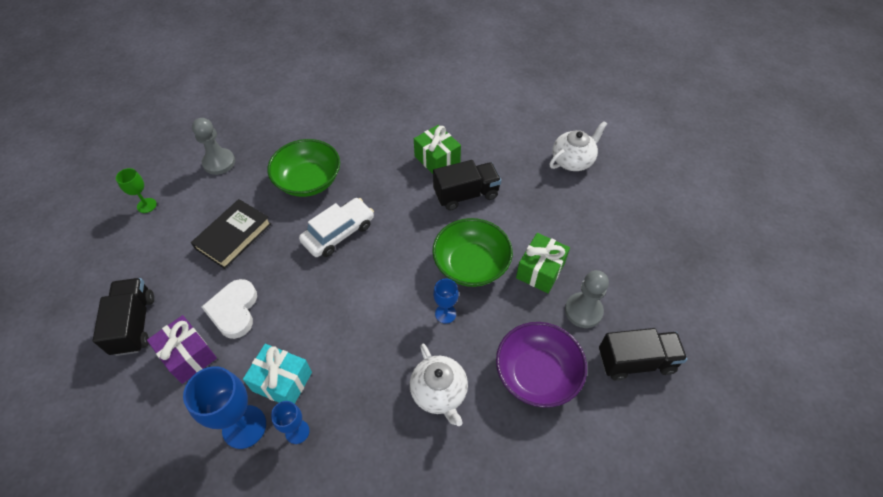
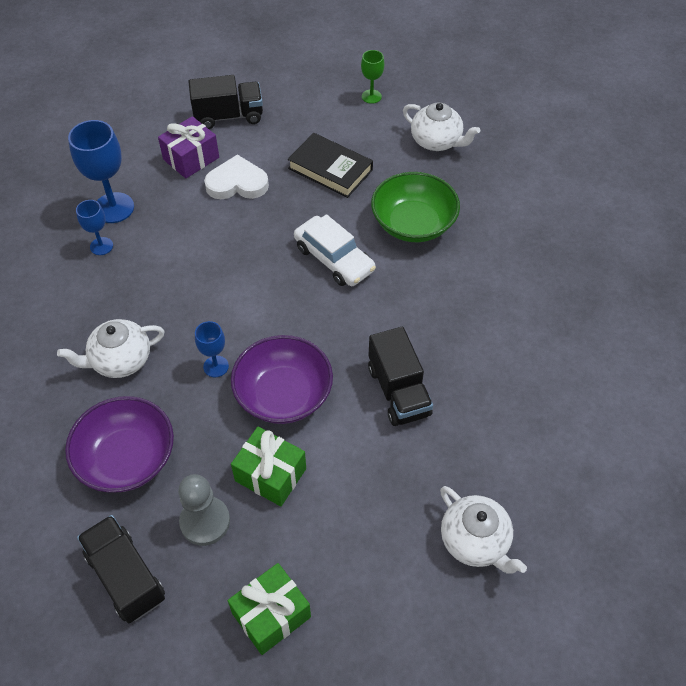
camera: 90 degrees right, 0 degrees up
(219, 162) = (436, 141): grey pawn -> white teapot
(282, 381) = (154, 229): turquoise gift -> none
(437, 159) = (461, 357): green gift -> green gift (271, 615)
(471, 264) = (283, 394): green bowl -> purple bowl
(636, 361) = (126, 577): black truck -> black truck turned 150 degrees clockwise

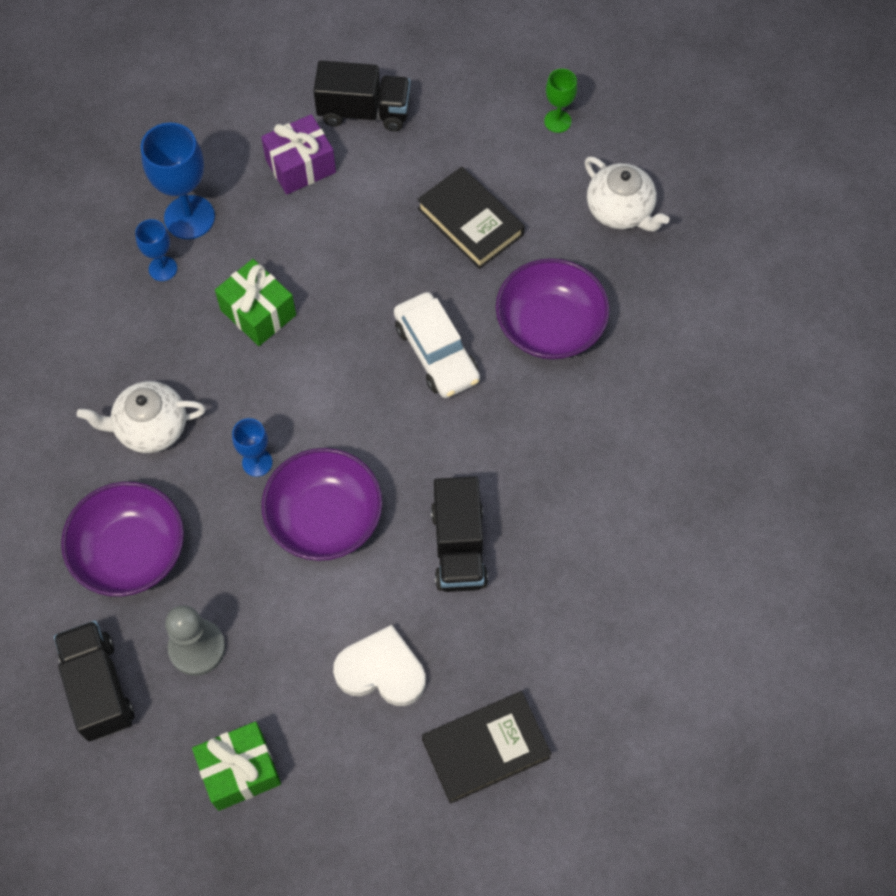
camera: 15 degrees right, 10 degrees up
(237, 183) = (348, 216): white heart -> white heart (381, 670)
(270, 475) = (283, 612): green gift -> green gift (258, 312)
(413, 224) = (550, 326): green bowl -> purple bowl
(475, 541) = (486, 749): white teapot -> black book

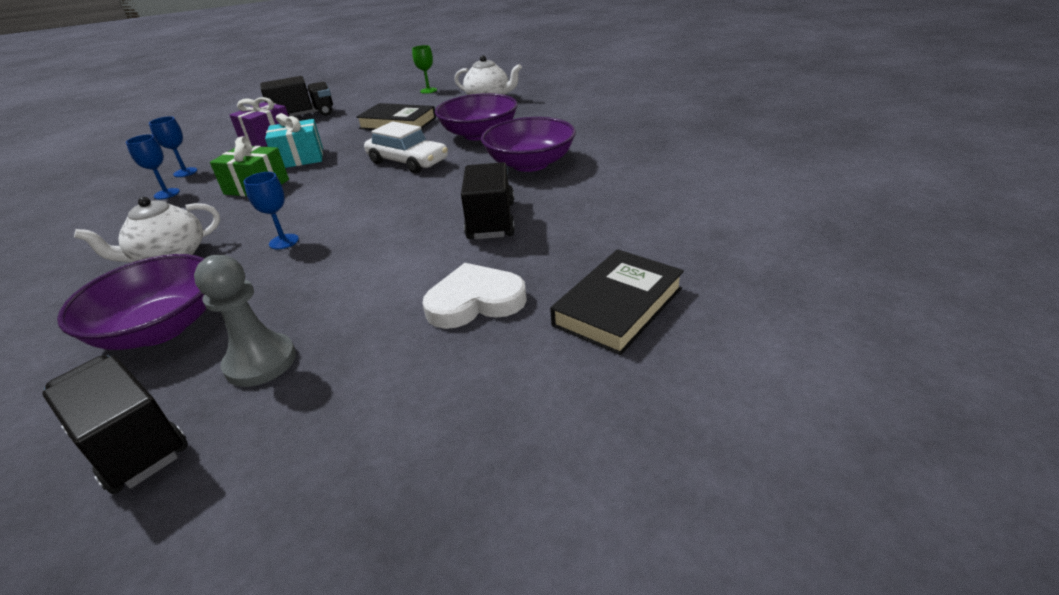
camera: 25 degrees left, 30 degrees down
(189, 217) = (185, 172): blue goblet -> blue goblet, size x0.55
(240, 771) = (356, 436): green gift -> none
(322, 261) = (300, 158): none -> turquoise gift
(325, 517) = (362, 245): purple bowl -> purple bowl (530, 164)
(459, 547) = (491, 221): black truck -> black truck turned 150 degrees counterclockwise

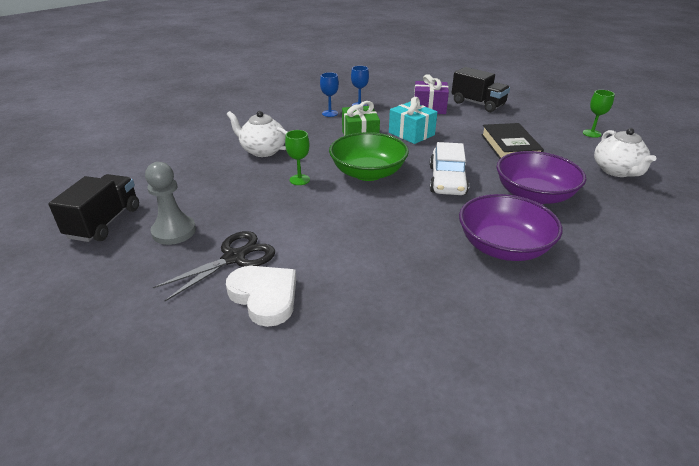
camera: 60 degrees right, 0 degrees up
(160, 328) = (195, 183): purple bowl -> none
(284, 241) = (299, 180): blue goblet -> green goblet
(335, 197) = (368, 173): none -> green bowl
(382, 314) = (234, 258): none -> black scissors
(491, 221) = (384, 261): black truck -> none
(618, 306) = (289, 388): black book -> none

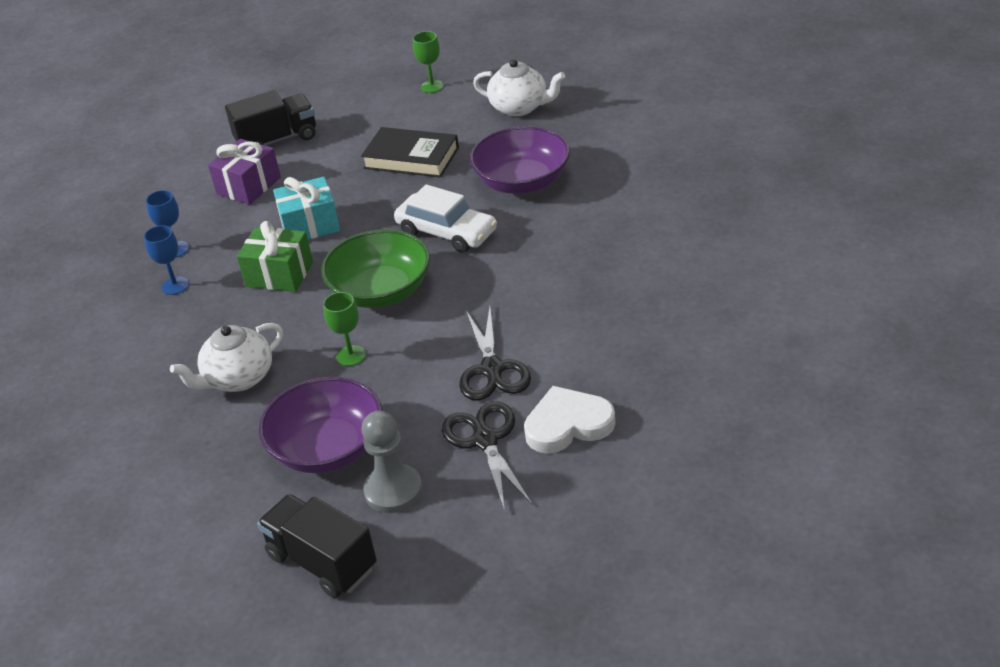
camera: 60 degrees left, 5 degrees up
(313, 239) = (492, 369): none -> black scissors
(503, 247) = (593, 236): purple bowl -> purple bowl (328, 448)

